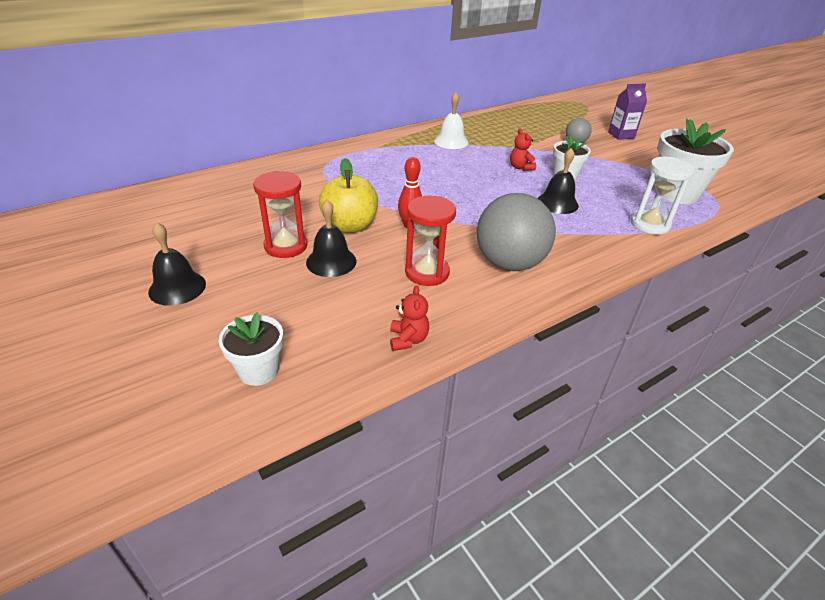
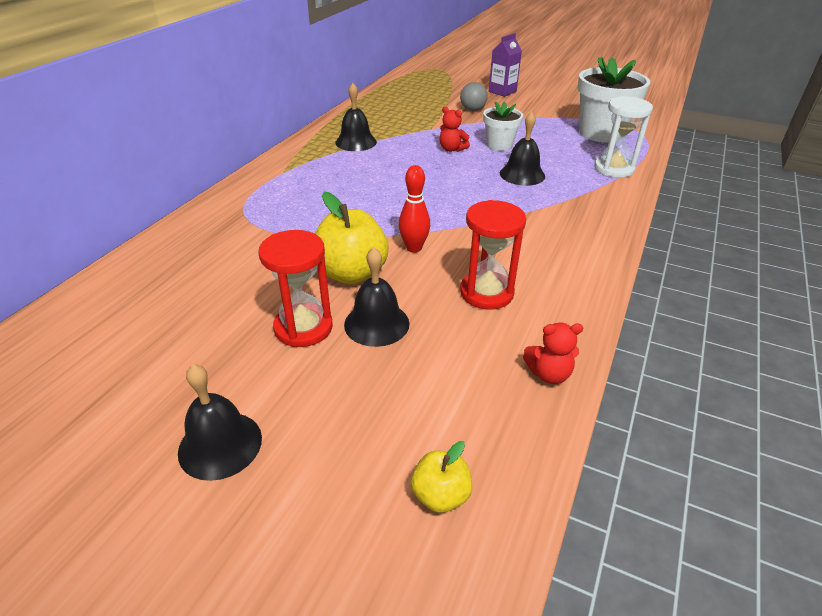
camera: 30 degrees left, 0 degrees up
(258, 370) = (440, 495): white flower pot -> yellow apple
(408, 339) = (549, 374): red teddy bear -> red teddy bear turned 120 degrees clockwise
(451, 141) = (356, 142): white bell -> black bell
(509, 263) = (548, 251): grey ball -> none

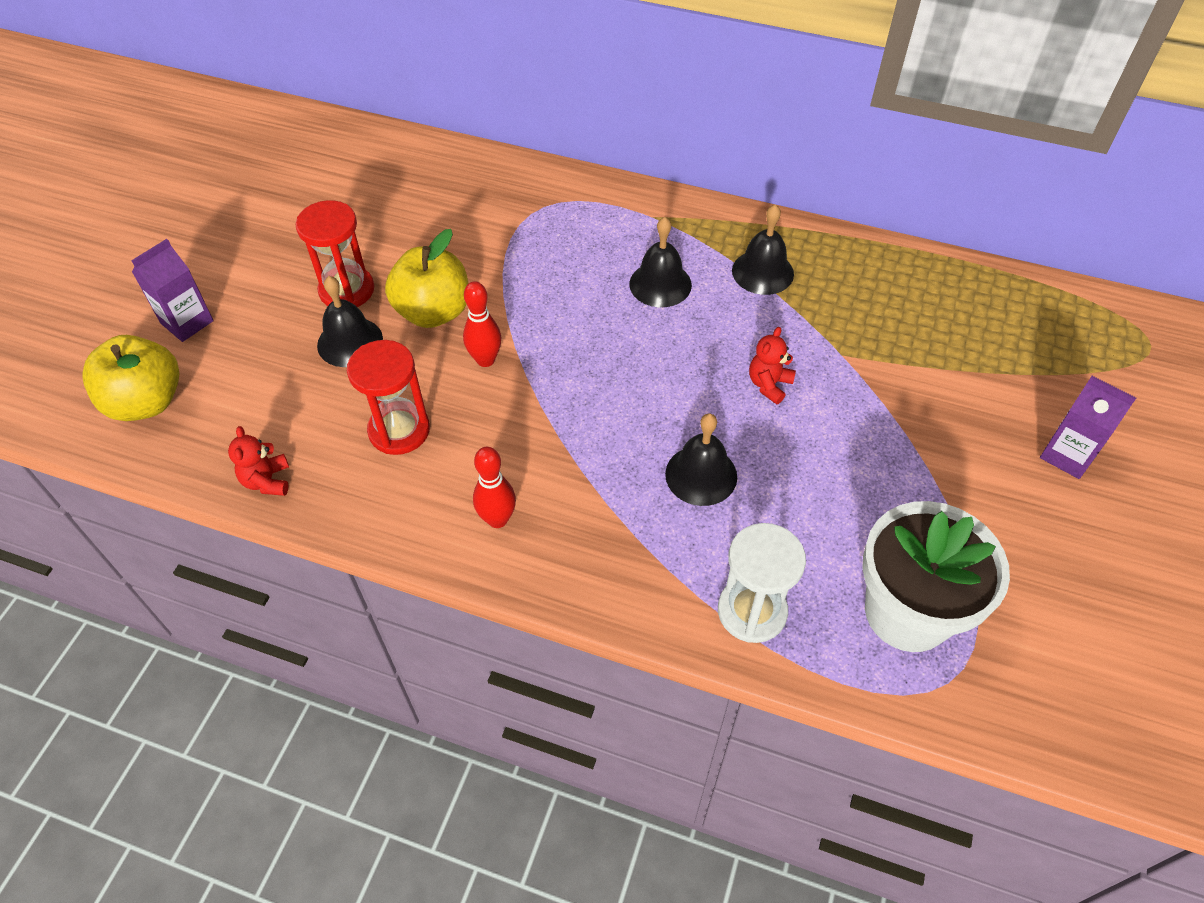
camera: 85 degrees right, 15 degrees up
(220, 444) = (215, 268): black bell -> black bell (660, 284)
(310, 466) = (187, 322): none -> purple carton
(440, 495) = (146, 402): yellow apple -> yellow apple, size x1.87
(472, 110) = (947, 408): grey ball -> none
(499, 145) = (803, 447): white flower pot -> none
(568, 247) = (497, 519): none -> red bowling pin

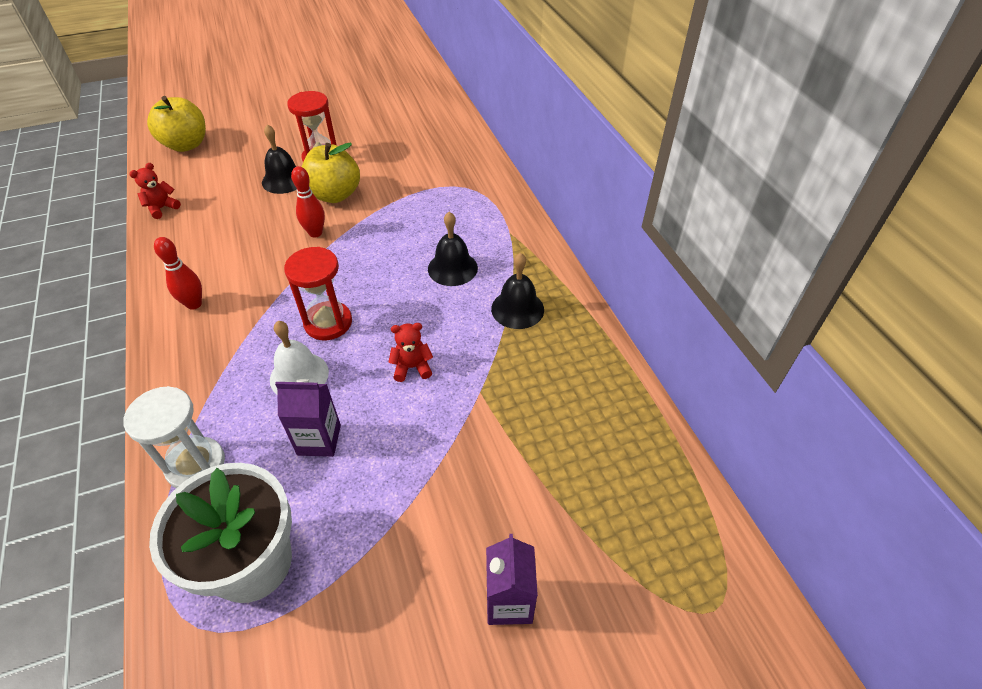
camera: 50 degrees right, 5 degrees down
(187, 322) = (250, 126): purple carton -> purple carton (319, 440)
(399, 430) = (233, 231): red hourglass -> red hourglass (328, 323)
(701, 475) = (299, 375): black bell -> white bell

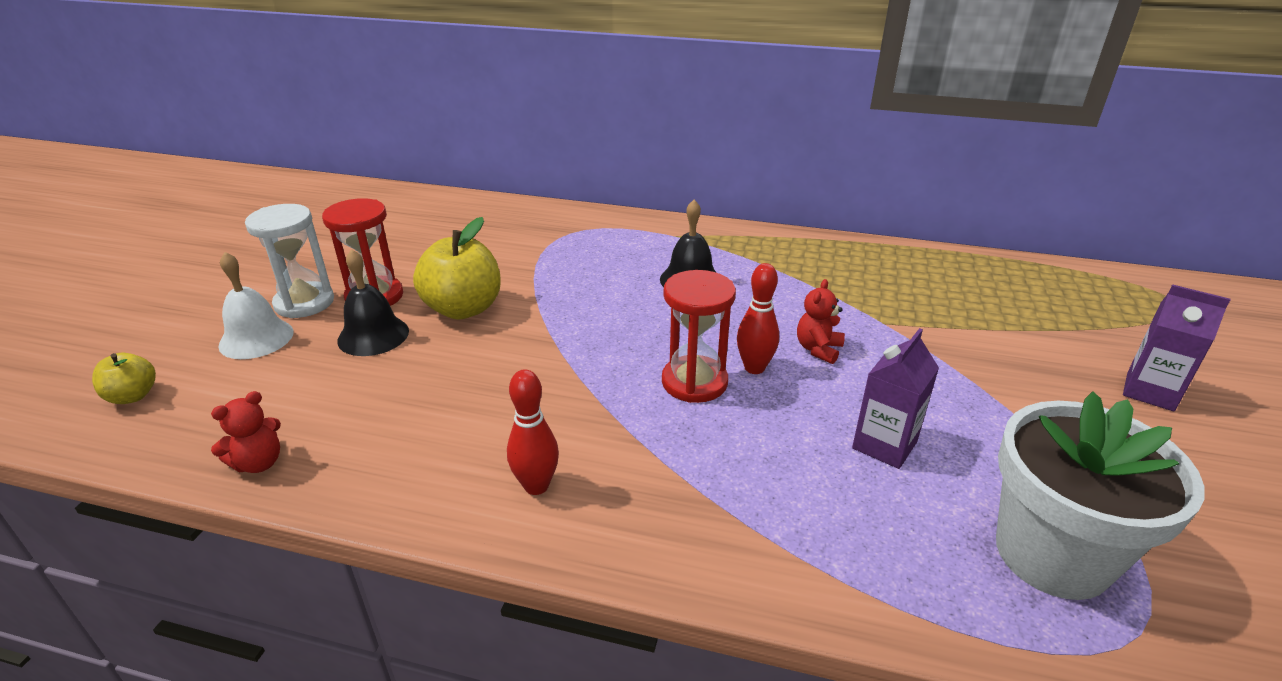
camera: 55 degrees left, 15 degrees down
(162, 208) = (259, 463): red teddy bear -> red teddy bear turned 120 degrees counterclockwise
(186, 145) = (133, 396): yellow apple -> yellow apple, size x0.54
(196, 465) = (863, 566): white hourglass -> white hourglass (304, 303)
(299, 375) = (766, 430): white bell -> white bell (256, 338)
(315, 233) = (518, 343): red bowling pin -> red bowling pin (754, 368)
(517, 309) = (787, 267): black bell -> none

